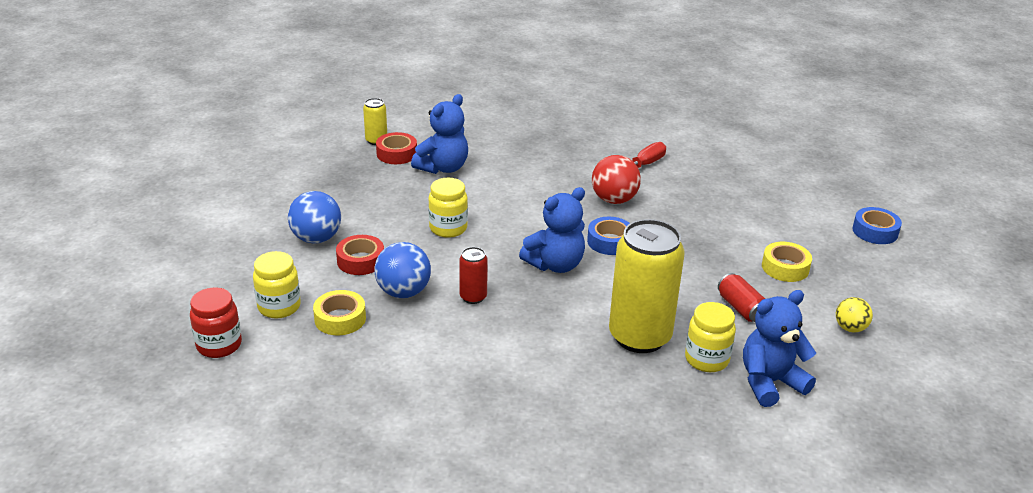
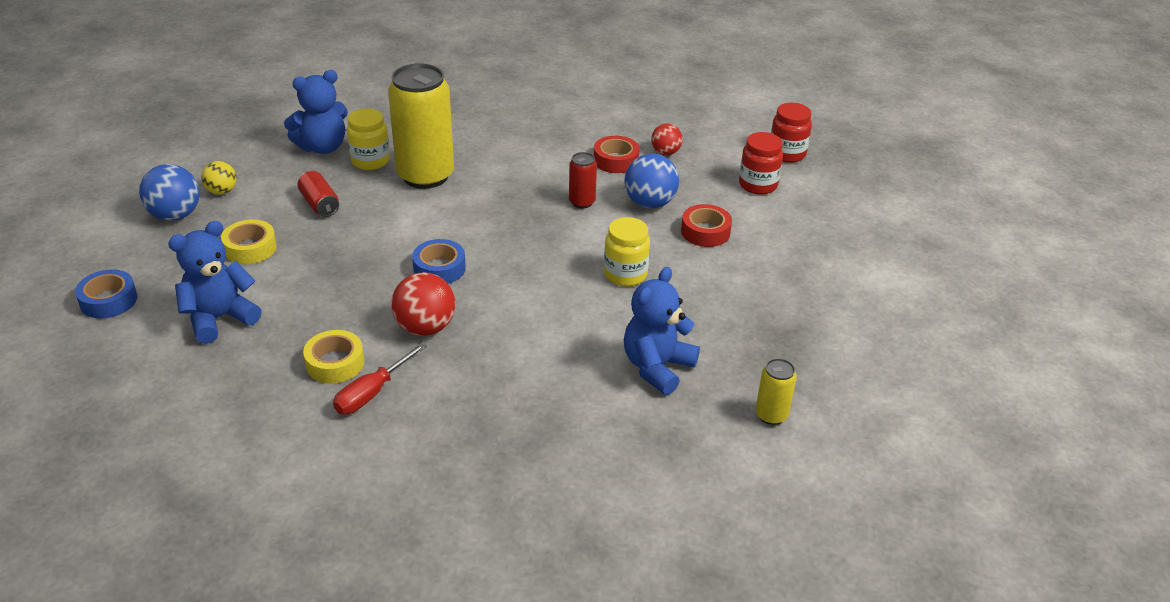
camera: 175 degrees right, 5 degrees up
(279, 307) = (758, 185): yellow jar -> red jar
(316, 238) = (764, 254): blue ball -> blue ball (175, 215)
(340, 319) = (698, 178): yellow tape -> yellow tape (335, 363)
(362, 354) = (665, 152): none -> red ball
(396, 154) = (730, 389): red tape -> red tape (616, 160)
(555, 265) = (501, 238): blue teddy bear -> blue teddy bear (219, 318)

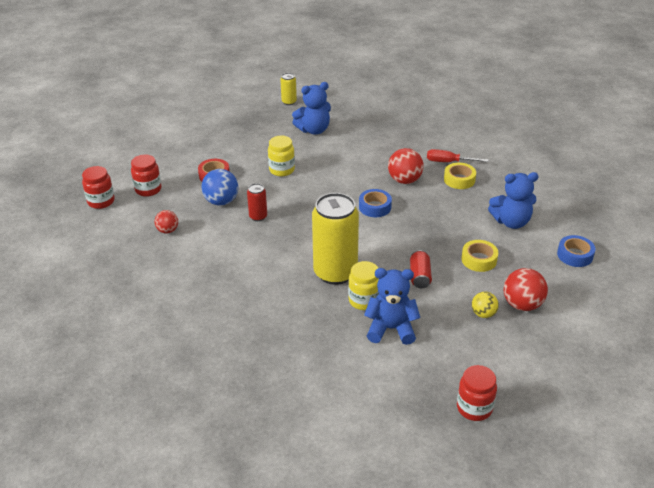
camera: 145 degrees left, 0 degrees up
(175, 215) = (522, 305): blue ball -> red ball
(204, 117) = (474, 408): none -> red jar
(372, 393) = (448, 162): red screwdriver -> red screwdriver turned 150 degrees counterclockwise
(616, 160) = (205, 237): red tape -> none

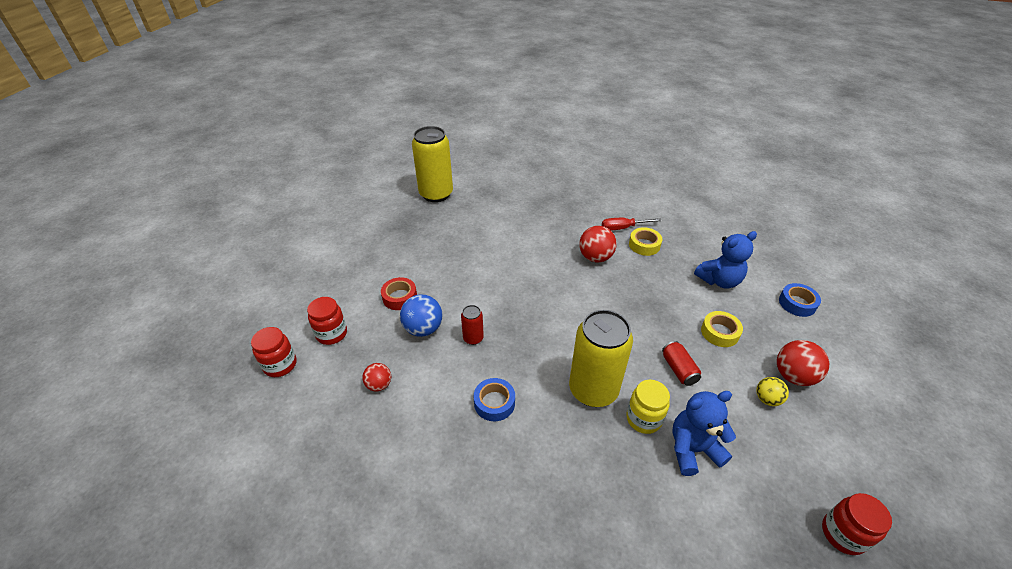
camera: 20 degrees left, 5 degrees up
(282, 170) = (469, 273): yellow jar -> none
(289, 102) = (436, 194): yellow can -> yellow can, size x2.21
(314, 130) = (477, 220): blue teddy bear -> none
(375, 207) = (585, 295): blue tape -> blue tape (494, 403)

